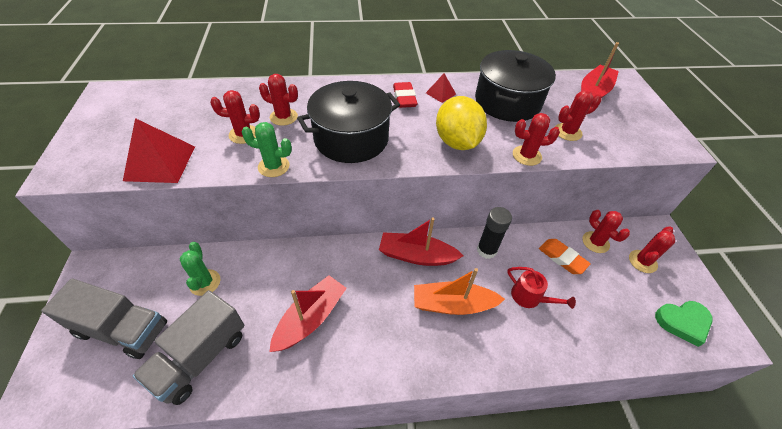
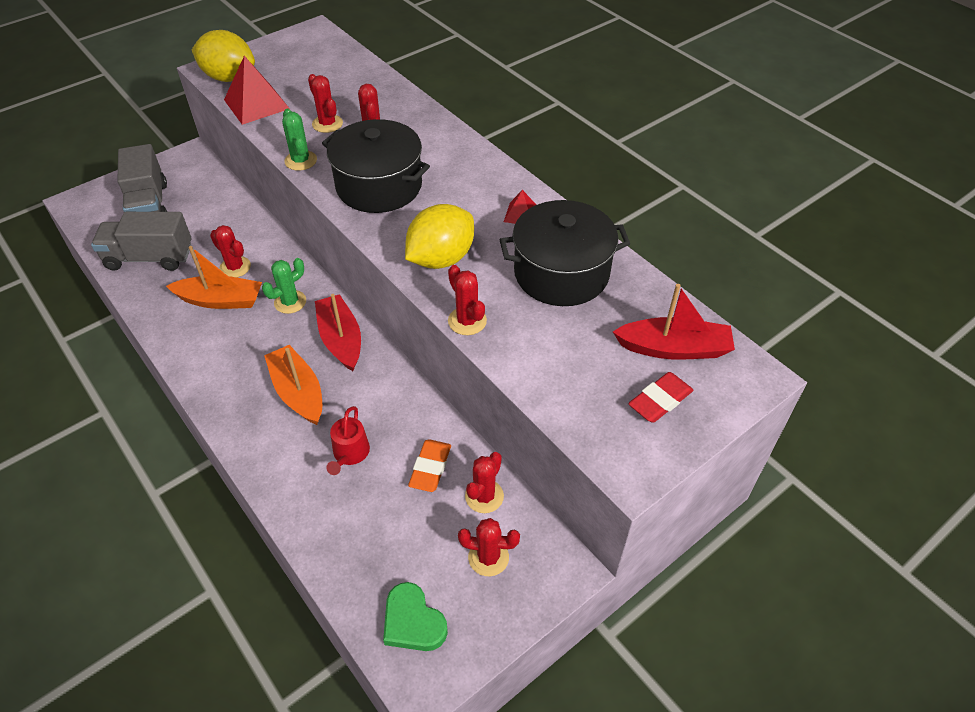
camera: 60 degrees right, 0 degrees up
(94, 165) = (229, 78): none -> yellow lemon
(205, 282) = (216, 220): green cactus -> green cactus (290, 302)
(310, 318) = (220, 300): red boat -> orange boat
(404, 98) = (483, 192): red eraser -> red eraser (660, 401)
(486, 250) = (391, 393): black glue stick -> none
(567, 132) = (550, 345): red cactus -> red cactus (235, 267)

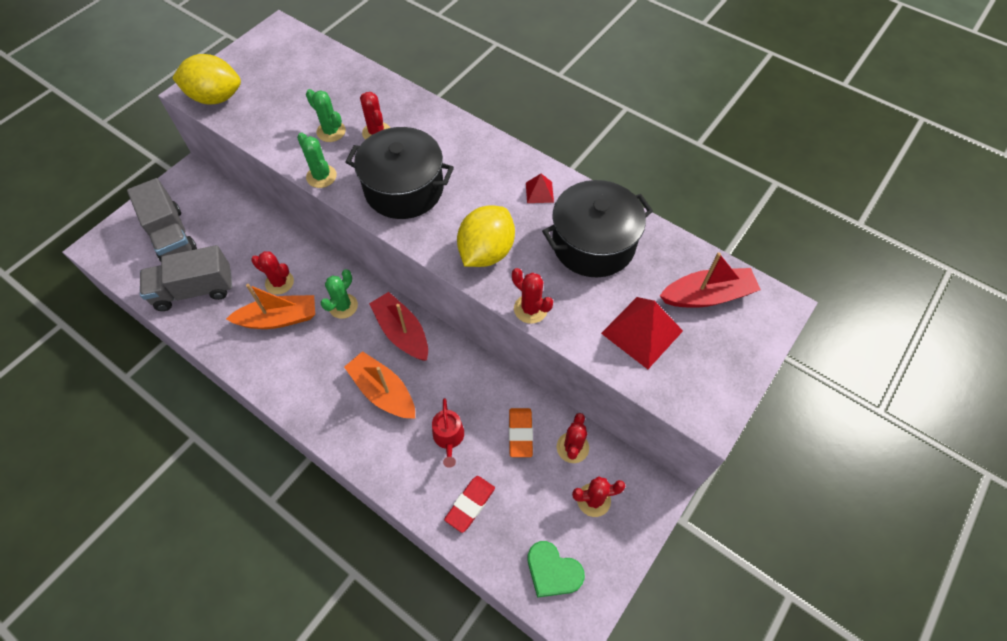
camera: 15 degrees left, 10 degrees up
(256, 104) = (255, 122): red pyramid -> red pyramid (642, 332)
(327, 124) = (331, 131): red cactus -> green cactus
(660, 401) = (712, 347): red eraser -> red eraser (470, 504)

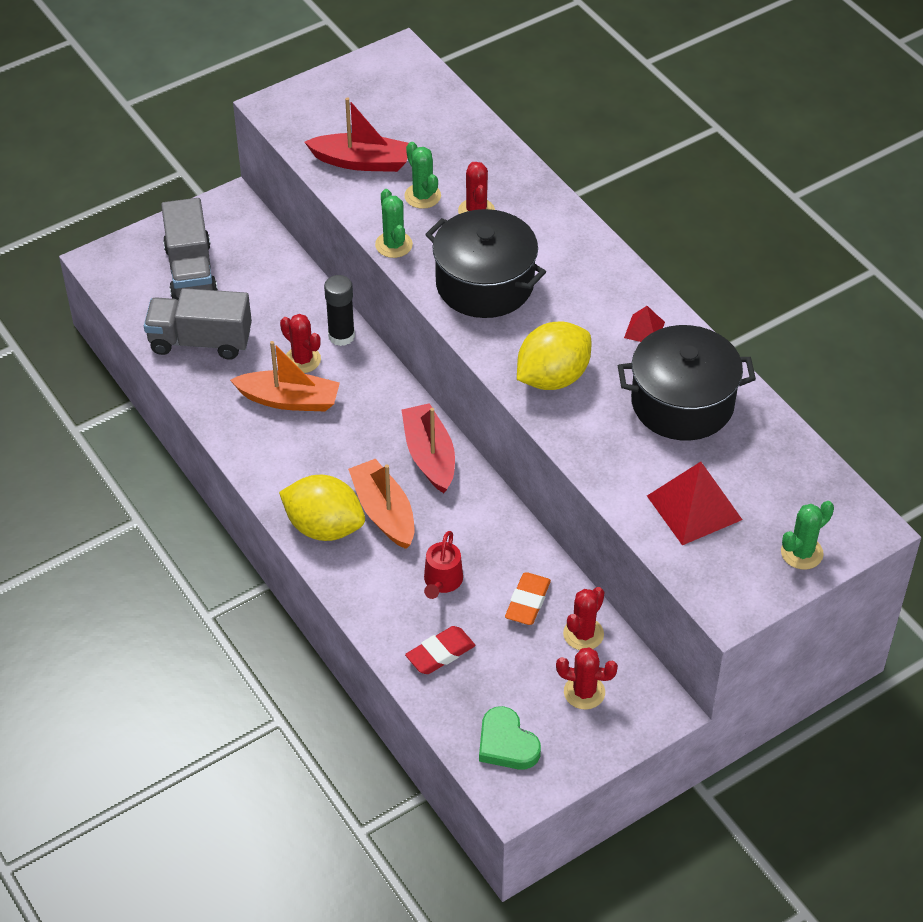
camera: 20 degrees right, 10 degrees down
(216, 98) = (300, 122): yellow lemon -> yellow lemon (324, 527)
(303, 254) = (341, 336): none -> black glue stick
(343, 306) = (369, 407): green cactus -> green cactus (801, 553)
(530, 309) = (578, 449): red cactus -> none
(707, 295) = (790, 493): red boat -> red boat (361, 162)

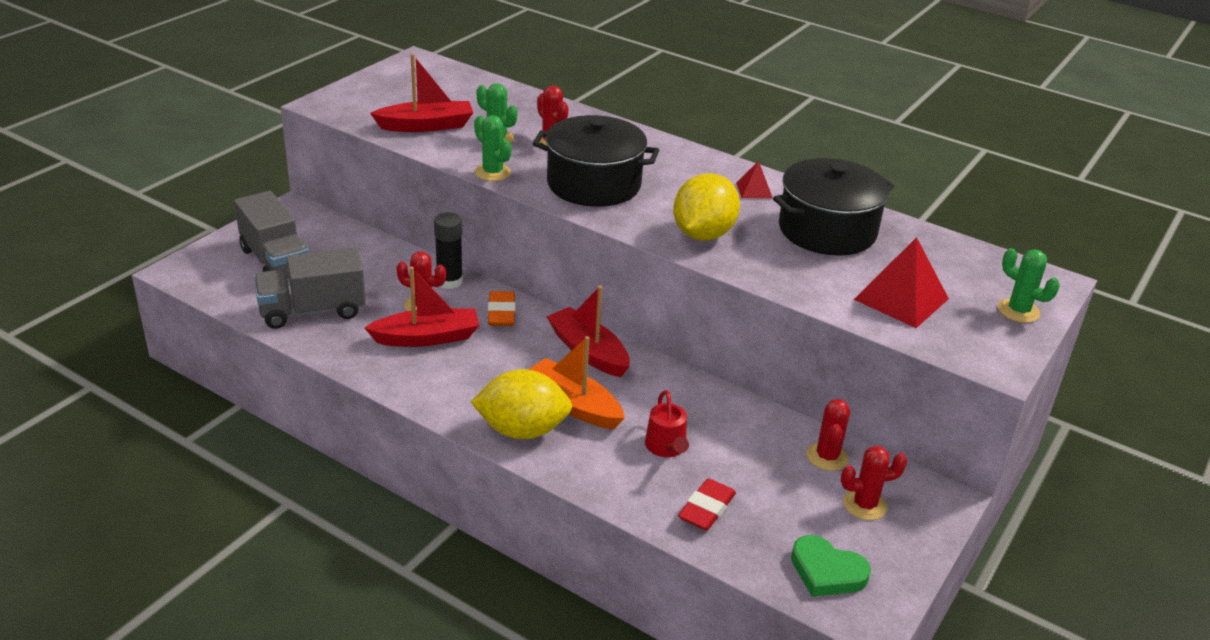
camera: 25 degrees left, 15 degrees down
(289, 400) = (427, 337): orange boat -> red boat
(527, 602) = (758, 444): orange eraser -> orange eraser (501, 313)
(801, 553) = (1018, 311): green cactus -> green cactus turned 75 degrees counterclockwise

